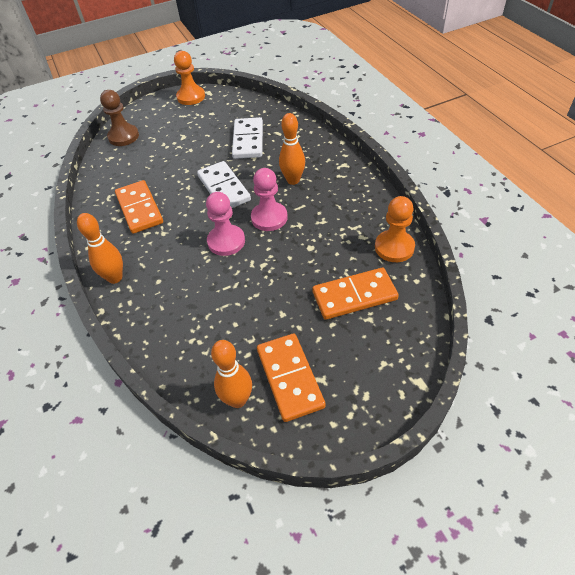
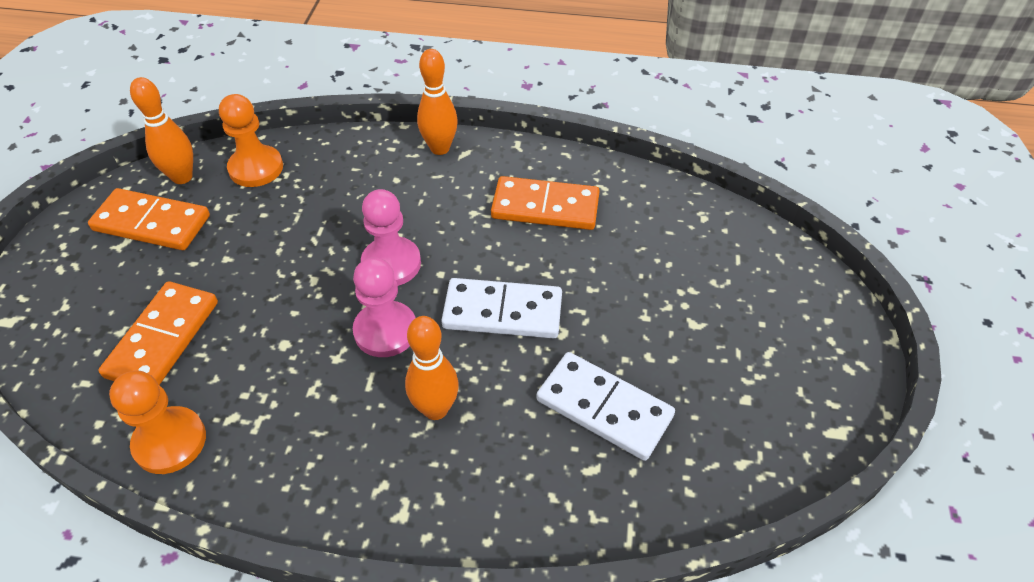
camera: 120 degrees right, 0 degrees up
(123, 136) = (754, 250): brown pawn -> none
(191, 97) = (835, 394): orange pawn -> orange pawn (256, 168)

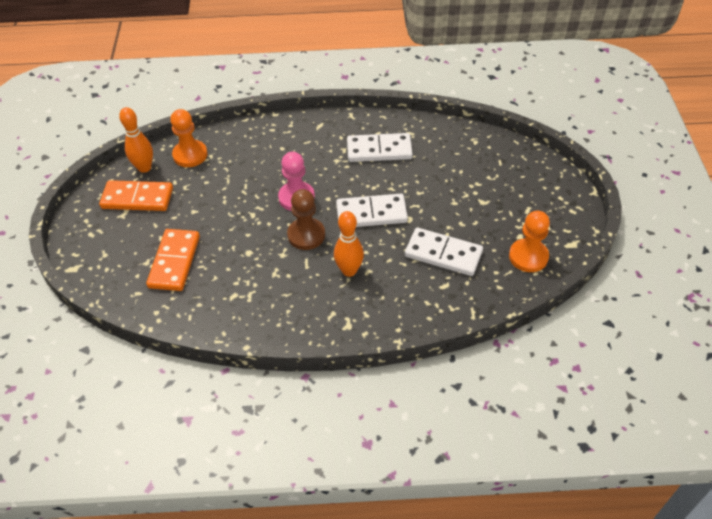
camera: 10 degrees left, 0 degrees up
(170, 441) = (203, 314): orange pawn -> orange pawn (528, 256)
(385, 331) = (306, 235): pink pawn -> brown pawn
(440, 148) = (303, 125): orange bowling pin -> none
(545, 207) = (379, 150): orange domino -> white domino

